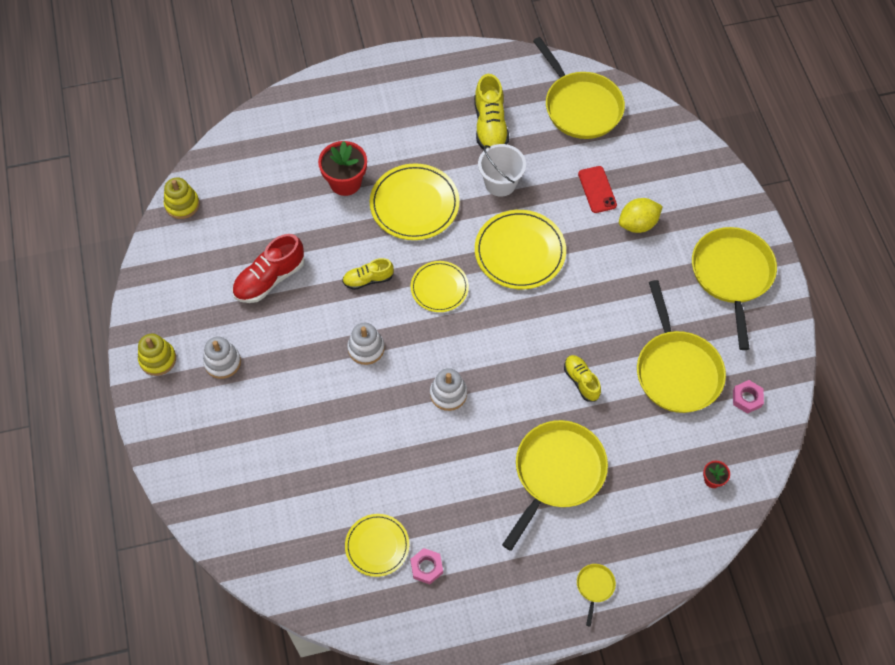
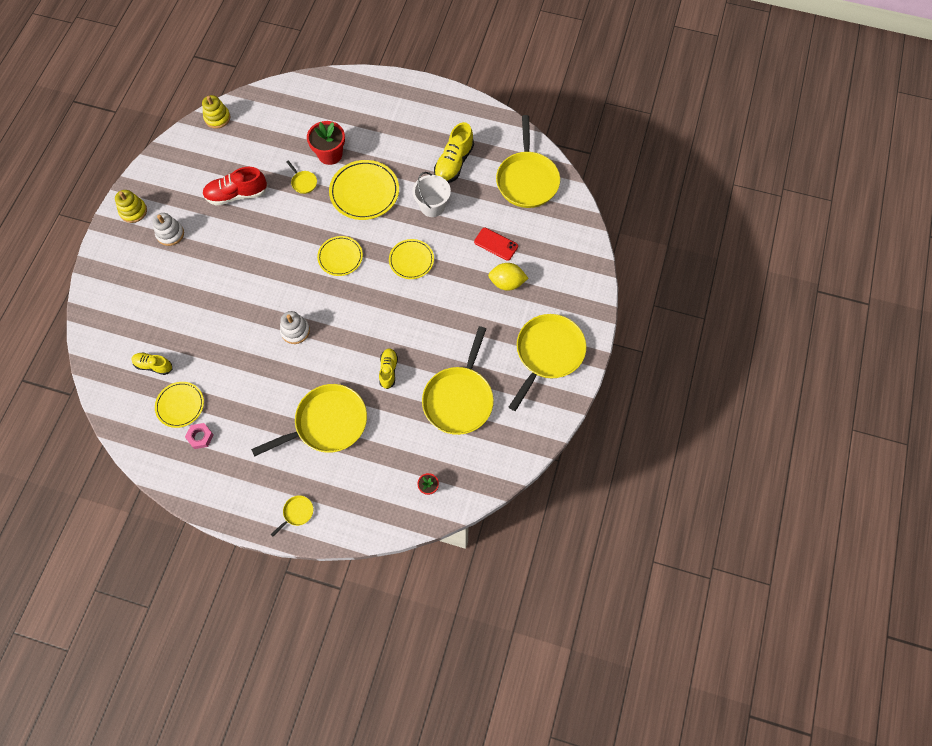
camera: 30 degrees right, 5 degrees up
(338, 227) = (303, 182): none -> yellow pan
(366, 348) = (264, 272): white stacking toy -> none
(368, 279) = (298, 227): yellow shoe -> yellow shoe (153, 365)
(520, 251) = (411, 260): yellow plate -> yellow plate, size x0.63
(597, 189) = (496, 244): red phone -> red phone turned 75 degrees counterclockwise
(747, 398) = (494, 445): pink nut -> none

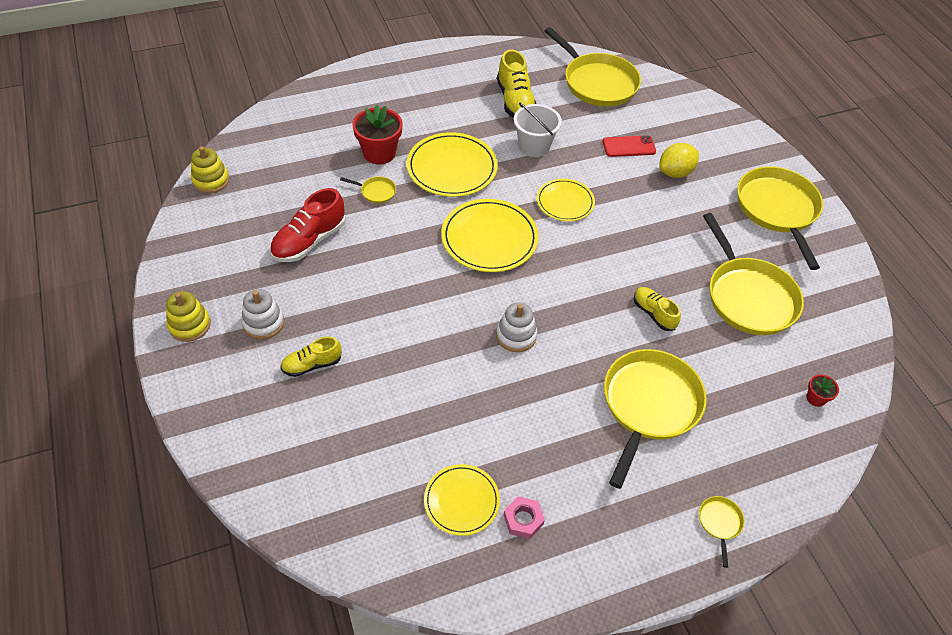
camera: 40 degrees left, 15 degrees down
(153, 365) = (382, 478): yellow shoe -> yellow shoe (312, 365)
(340, 257) = (489, 238): yellow plate -> yellow plate, size x1.60

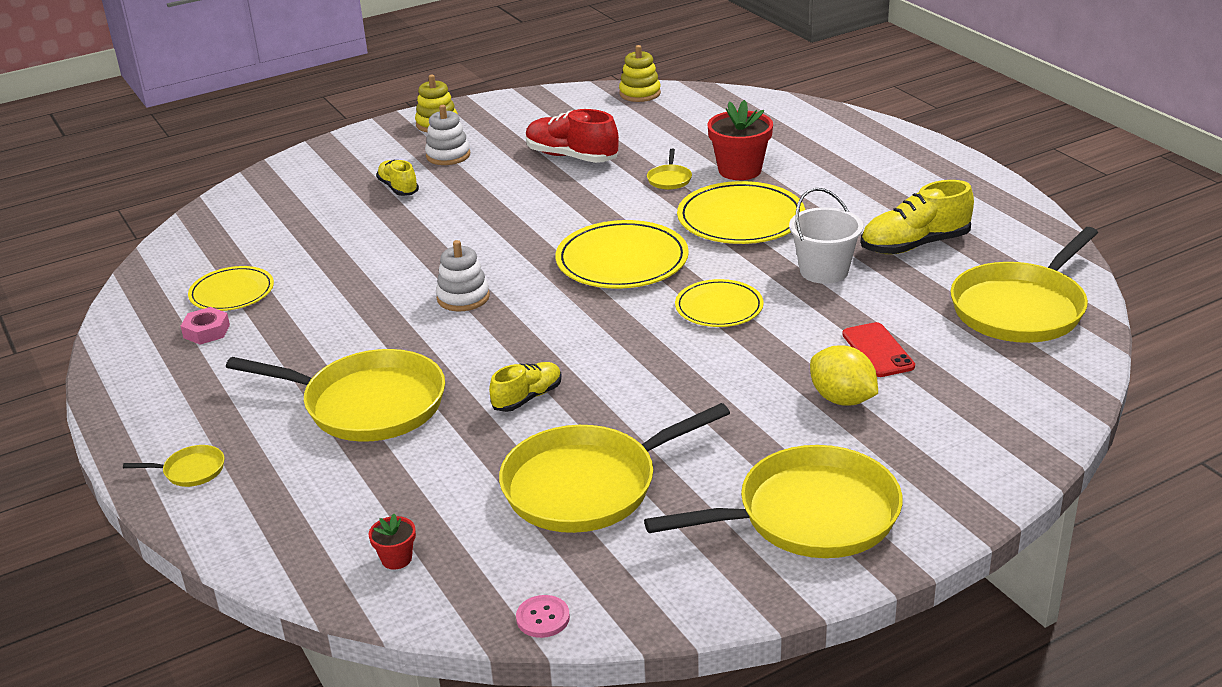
camera: 85 degrees right, 20 degrees down
(863, 333) = (543, 618): none -> pink button

